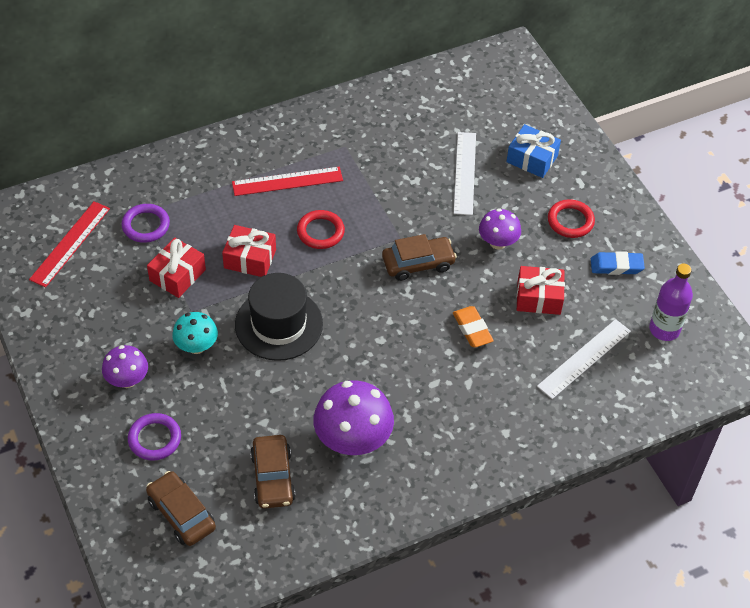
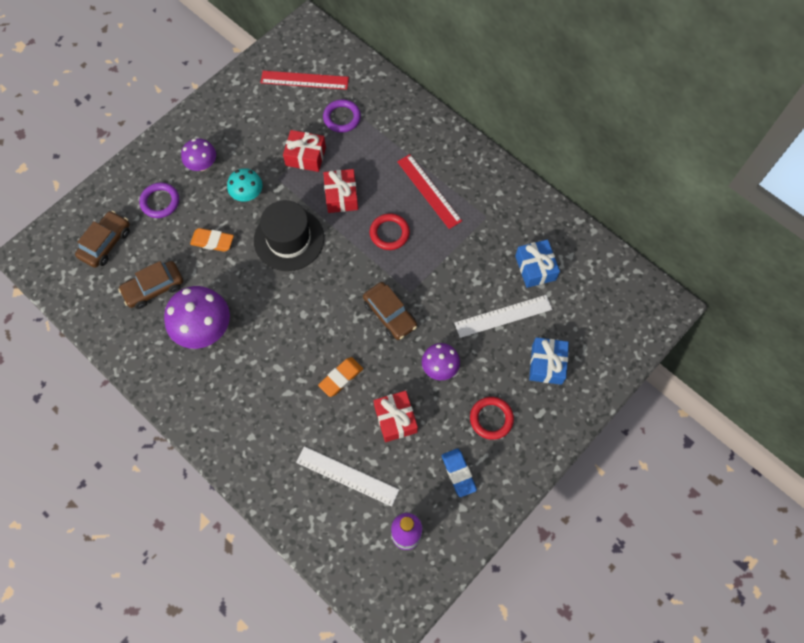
camera: 70 degrees right, 15 degrees up
(241, 399) = (212, 241): none -> orange eraser
(424, 129) = (535, 268): none -> blue gift

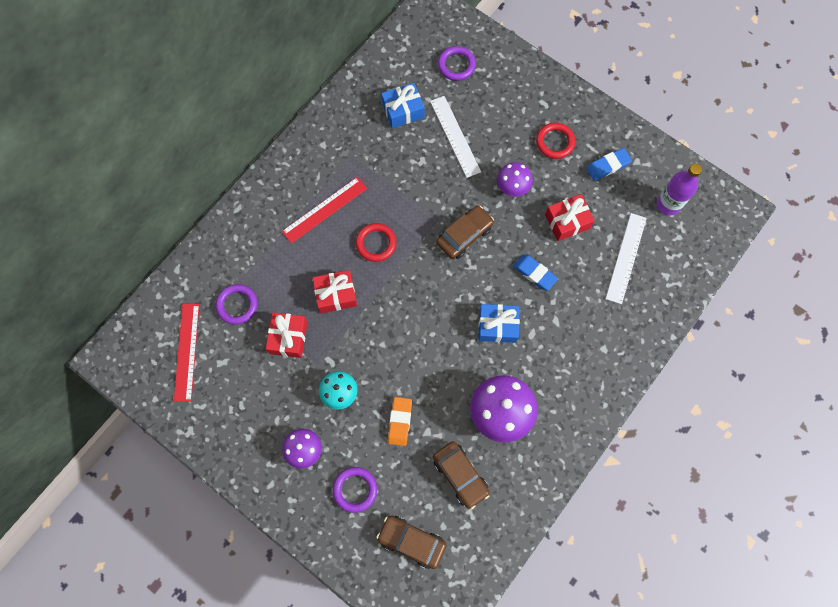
camera: 95 degrees left, 5 degrees up
(289, 239) = (390, 342): black hat -> none
(341, 378) = (534, 273): orange eraser -> blue eraser
(547, 364) = (498, 99): blue gift -> blue gift (497, 326)
(590, 325) = (456, 65): none -> purple ring

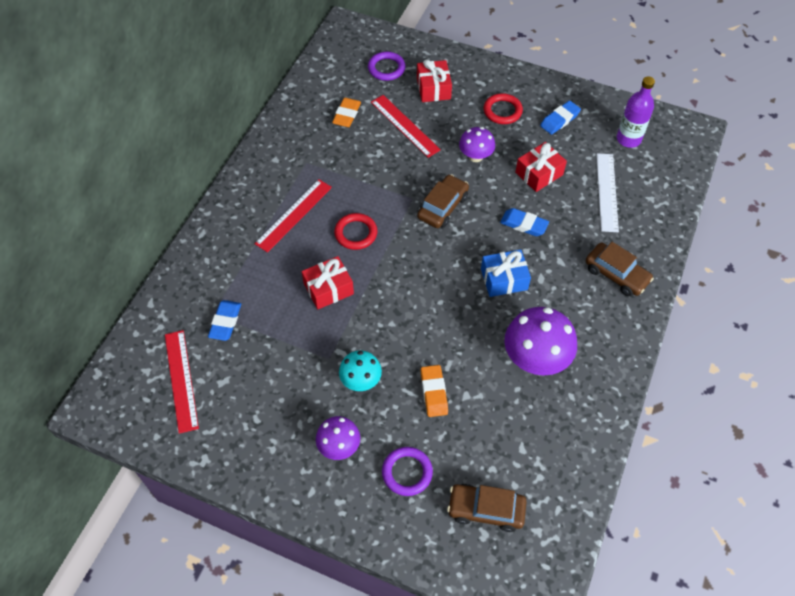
camera: 15 degrees left, 15 degrees down
(237, 305) = (225, 322): purple ring -> blue eraser
(288, 337) = (290, 340): red gift -> red gift (433, 88)
(403, 110) = (346, 115): blue gift -> orange eraser
(455, 136) = (405, 125): white ruler -> red ruler
(460, 475) = (515, 429): brown car -> brown car (616, 274)

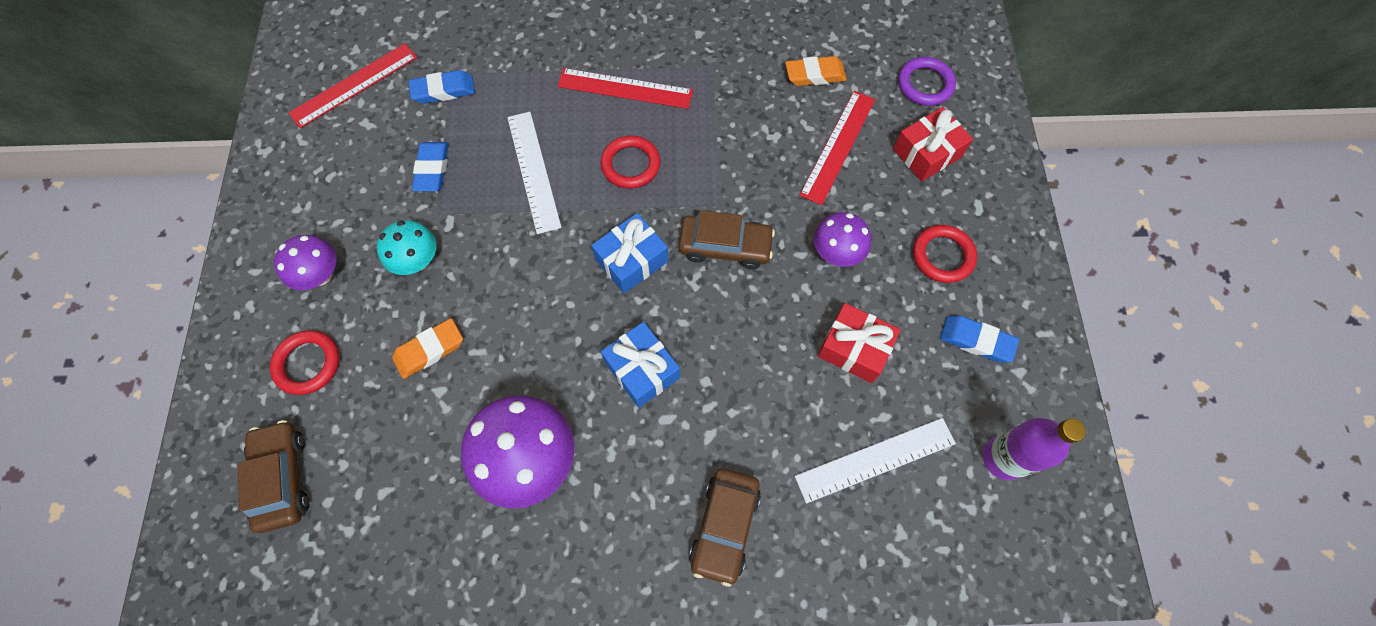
camera: 65 degrees right, 10 degrees up
(328, 289) = (534, 171): red gift -> white ruler
(407, 472) = (308, 364): purple ring -> red ring
(427, 258) = (631, 260): none -> blue gift
(524, 224) = (749, 361): blue eraser -> blue eraser (432, 169)

